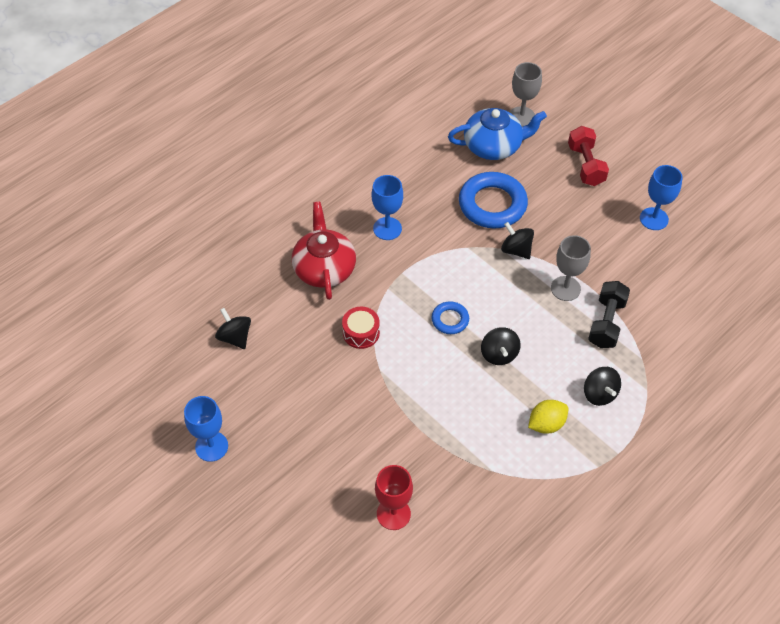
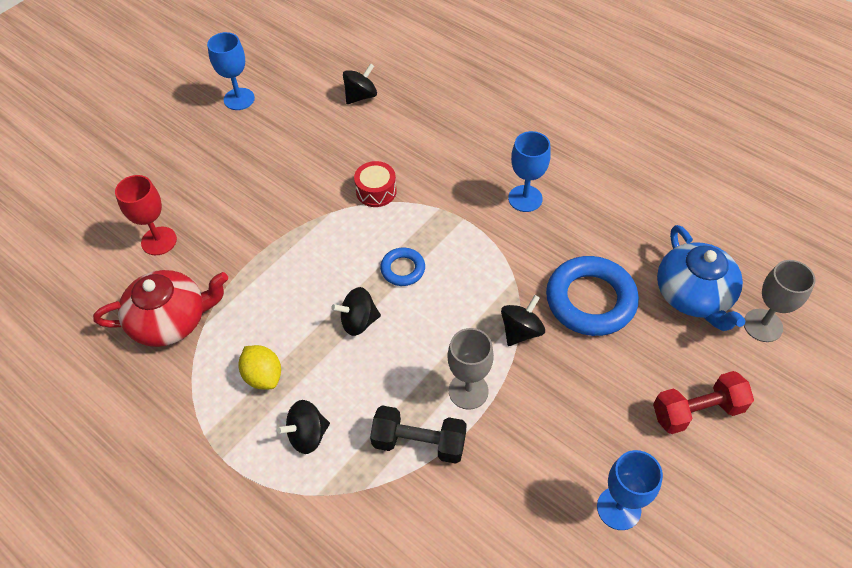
camera: 85 degrees right, 0 degrees up
(324, 268) = (457, 151): red teapot -> red teapot (171, 320)

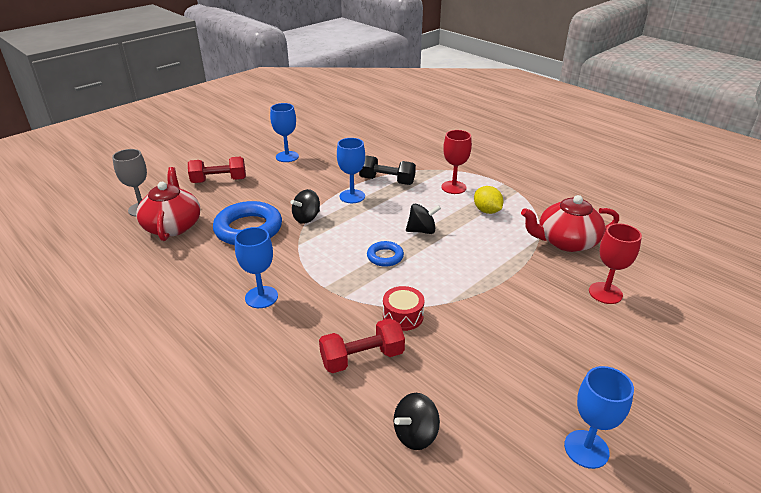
camera: 175 degrees left, 20 degrees down
(307, 435) = (453, 187): black spinning top -> red goblet
(409, 146) = (362, 358): none -> red dumbbell
(468, 391) = (352, 196): grey goblet -> blue goblet
(694, 295) = (173, 226): blue teapot -> red teapot

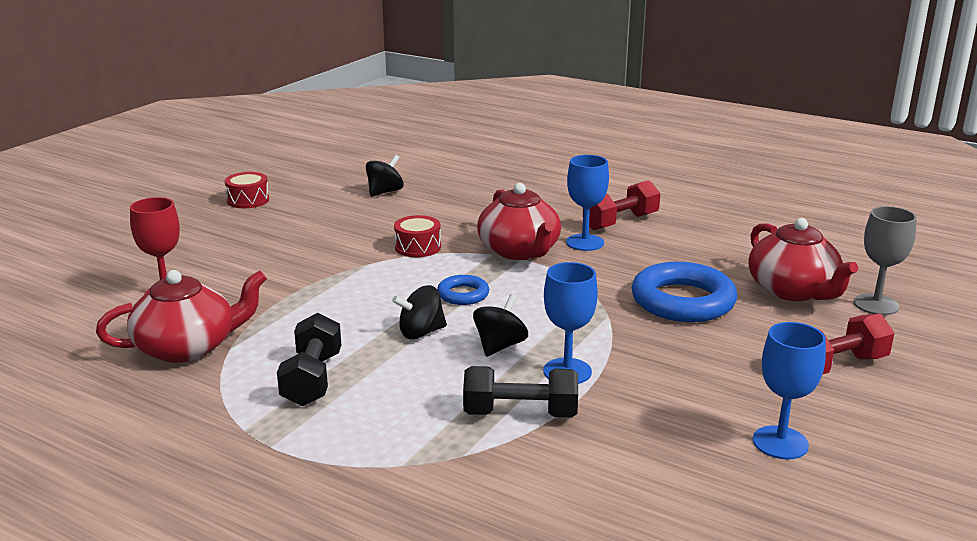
camera: 165 degrees right, 10 degrees down
(307, 218) = (613, 326): black spinning top -> black spinning top (500, 346)
(320, 296) = (520, 251): none -> red teapot
(362, 358) = (446, 218): red dumbbell -> red dumbbell (620, 222)
(453, 187) = (378, 419): red goblet -> none
(487, 211) = (312, 379): yellow lemon -> black dumbbell
(586, 449) = (248, 200): blue goblet -> red drum

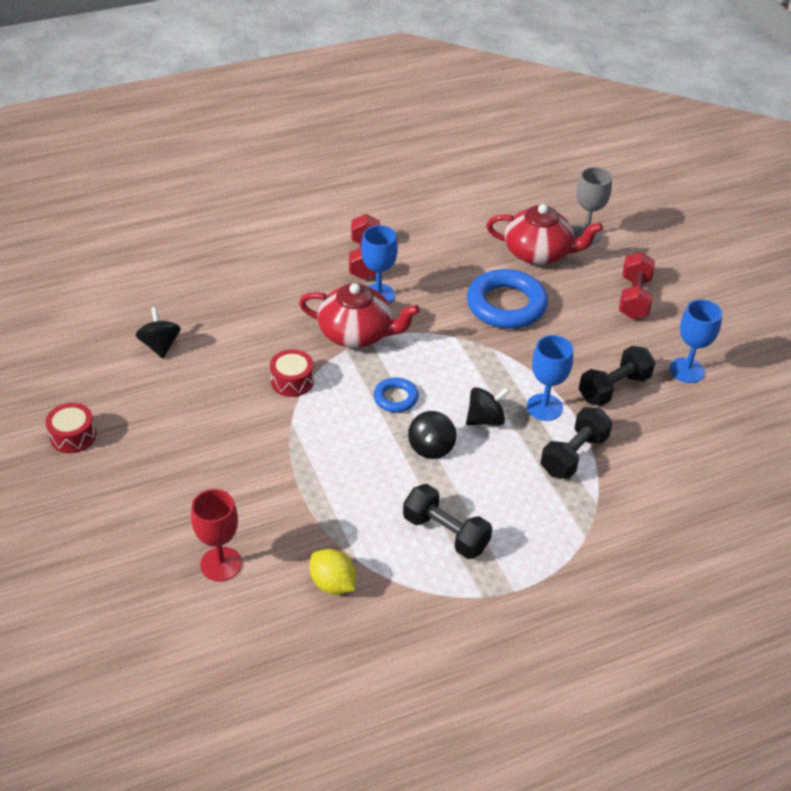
camera: 55 degrees left, 20 degrees up
(188, 347) = (333, 584): red teapot -> yellow lemon
(500, 346) = (485, 419): black spinning top -> black spinning top turned 90 degrees clockwise
(665, 403) = (614, 388): none -> black dumbbell

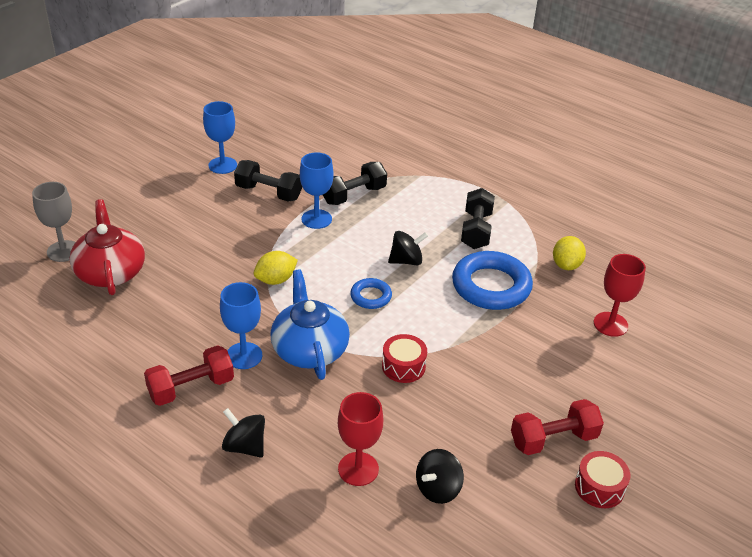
camera: 120 degrees left, 5 degrees down
(215, 313) = (358, 469): none -> red goblet
(357, 333) = (309, 349): red teapot -> blue teapot
(463, 344) = (276, 280): none -> yellow lemon
(485, 419) = (354, 243): black spinning top -> black spinning top (245, 446)
(506, 305) = (204, 270): blue ring -> blue ring (491, 286)
(574, 455) = (353, 195): black dumbbell -> black dumbbell turned 45 degrees counterclockwise
(634, 298) = (147, 205): red dumbbell -> red dumbbell (553, 439)

